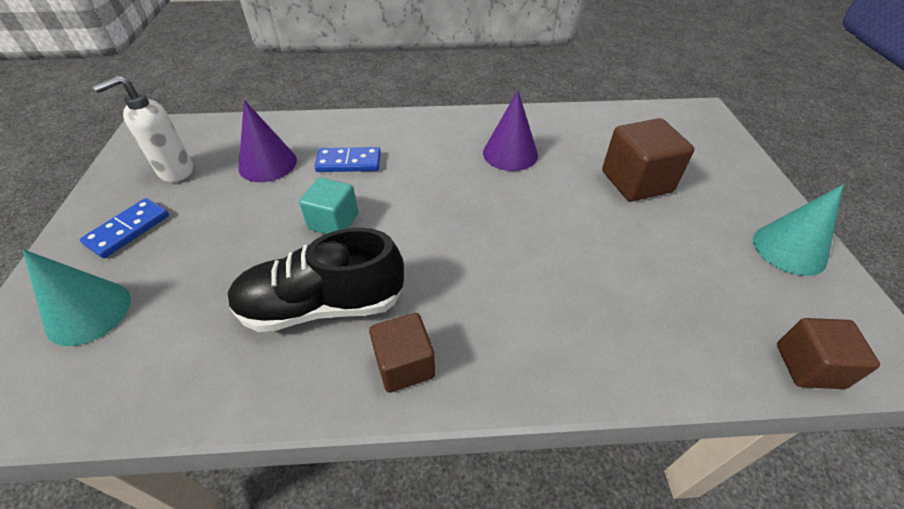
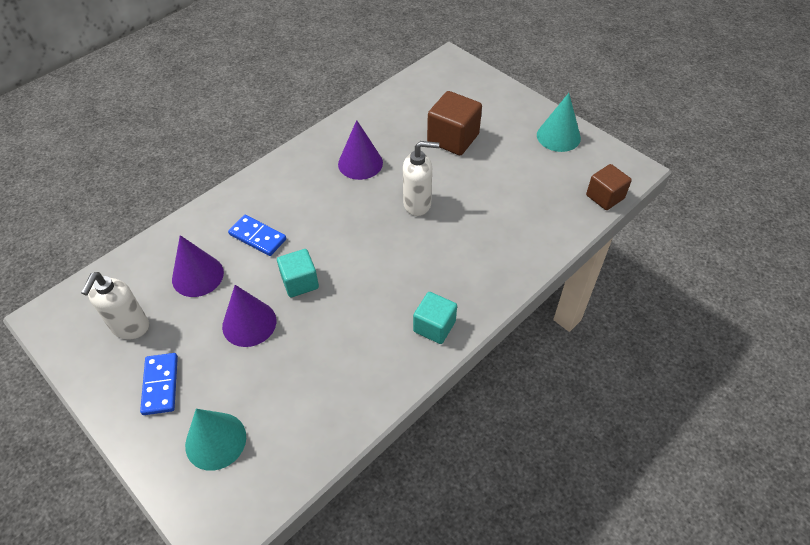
camera: 40 degrees left, 5 degrees up
(250, 228) = (249, 323): none -> purple cone
(322, 305) = (356, 331): black shoe -> none
(349, 162) = (258, 237): blue domino -> blue domino turned 75 degrees clockwise
(404, 365) = (434, 326): brown cube -> turquoise cube
(529, 221) = (417, 204): none -> white soap dispenser

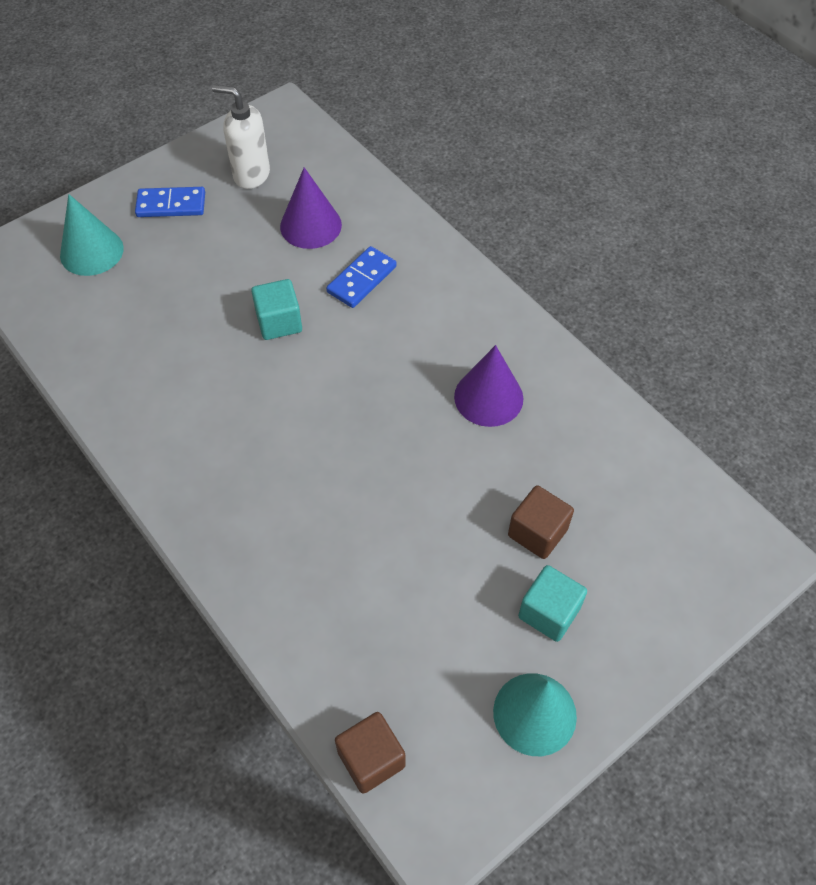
camera: 95 degrees right, 5 degrees up
(249, 323) = (230, 274): purple cone -> none
(417, 204) = (394, 465): white soap dispenser -> none
(434, 326) = (174, 462): turquoise cube -> turquoise cube (549, 612)
(453, 138) = (537, 532): brown cube -> brown cube, size x0.66

